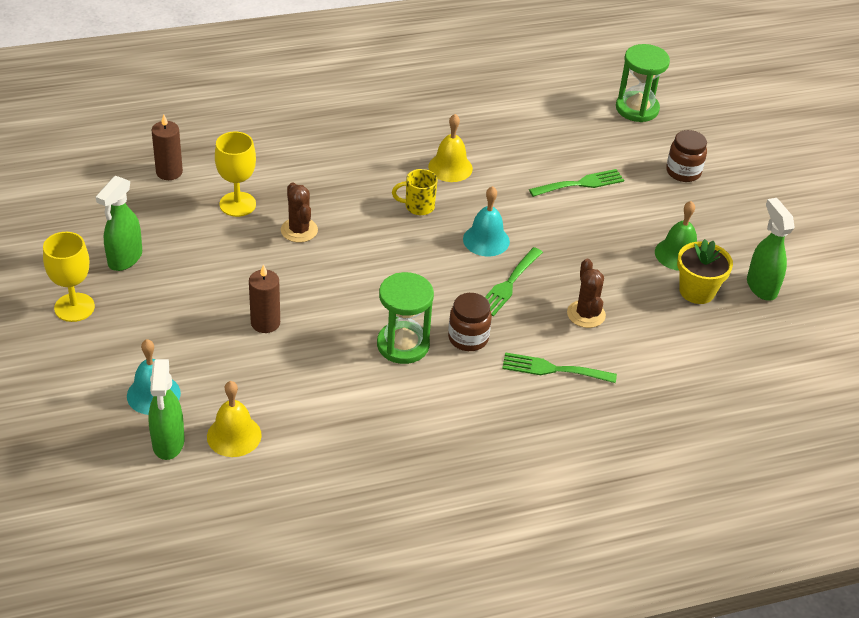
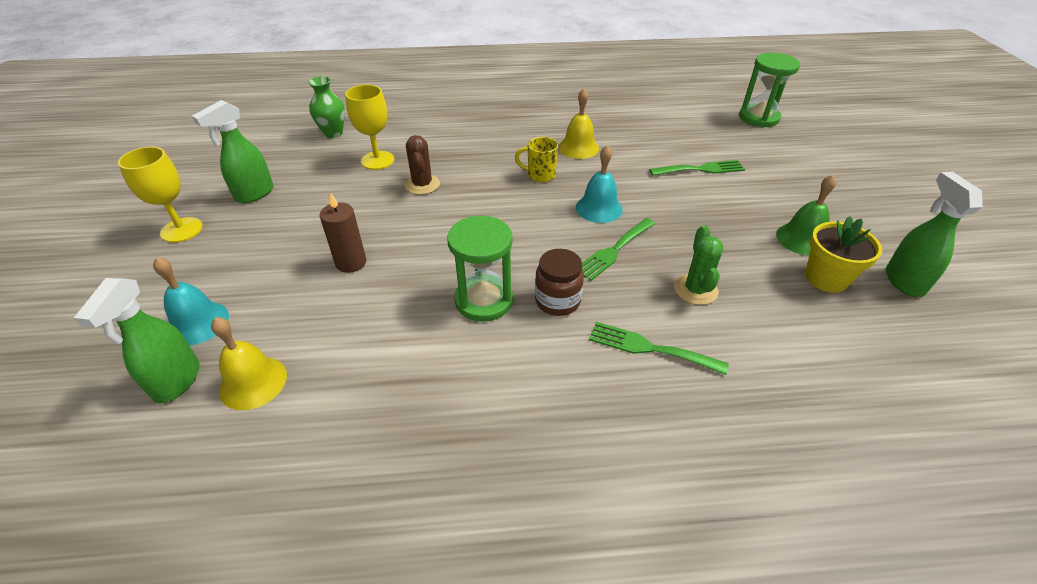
camera: 15 degrees right, 0 degrees up
(169, 172) = (333, 133): brown candle -> green vase
(586, 314) = (695, 290): brown cactus -> green cactus
(683, 172) = (805, 167): brown jar -> none

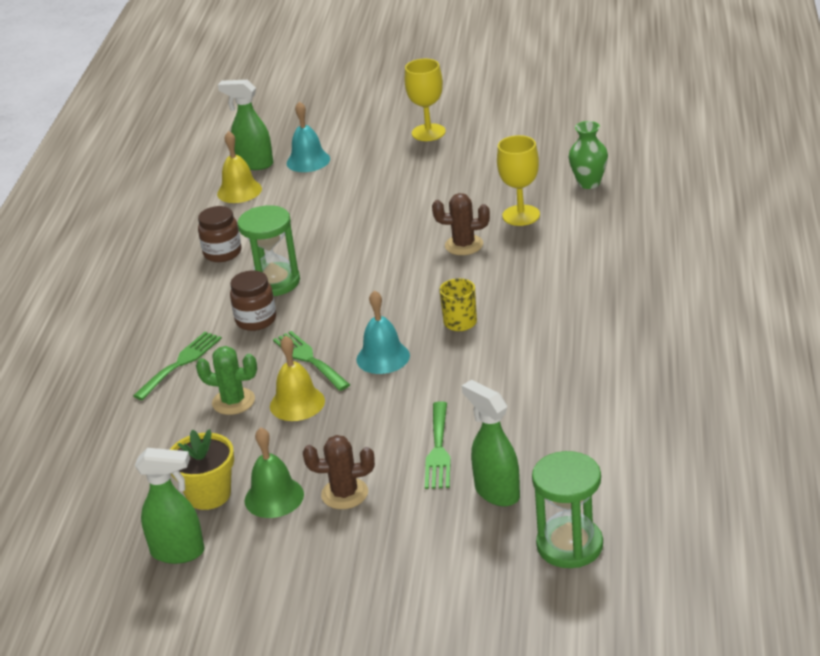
camera: 105 degrees right, 10 degrees down
(254, 194) = (475, 156): green spray bottle -> green spray bottle (496, 492)
(351, 262) = (351, 215): brown candle -> none
(416, 363) = (222, 253): none -> brown jar
(578, 147) = (516, 355): yellow bell -> yellow bell (297, 403)
(773, 204) = (344, 494): none -> brown cactus

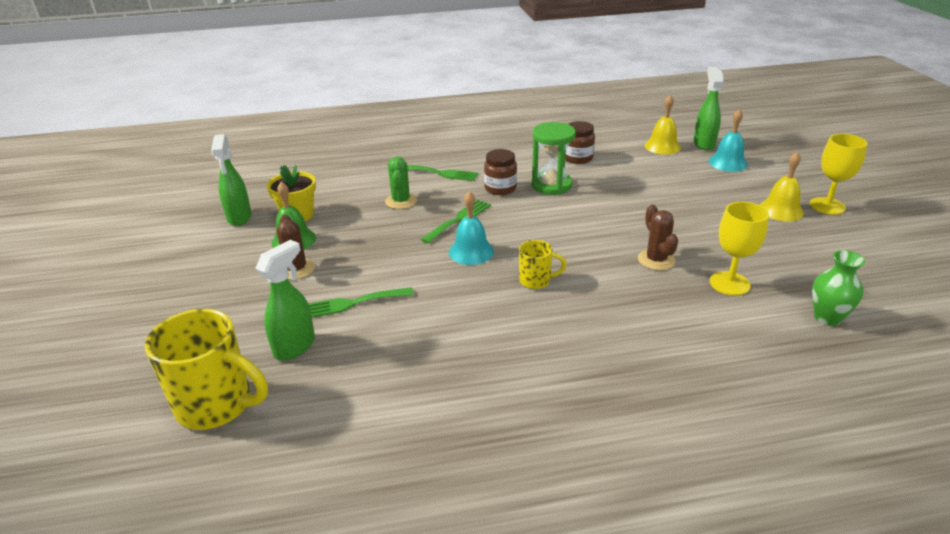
camera: 70 degrees right, 0 degrees up
(297, 403) = (403, 226): yellow bell -> yellow bell (781, 210)
(569, 545) = (217, 405): green hourglass -> yellow mug

